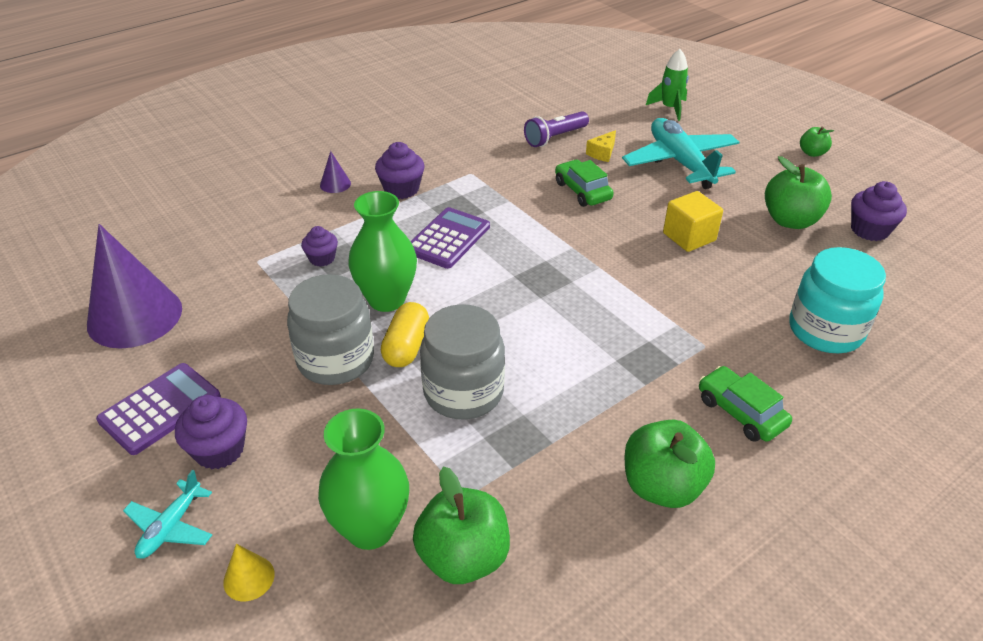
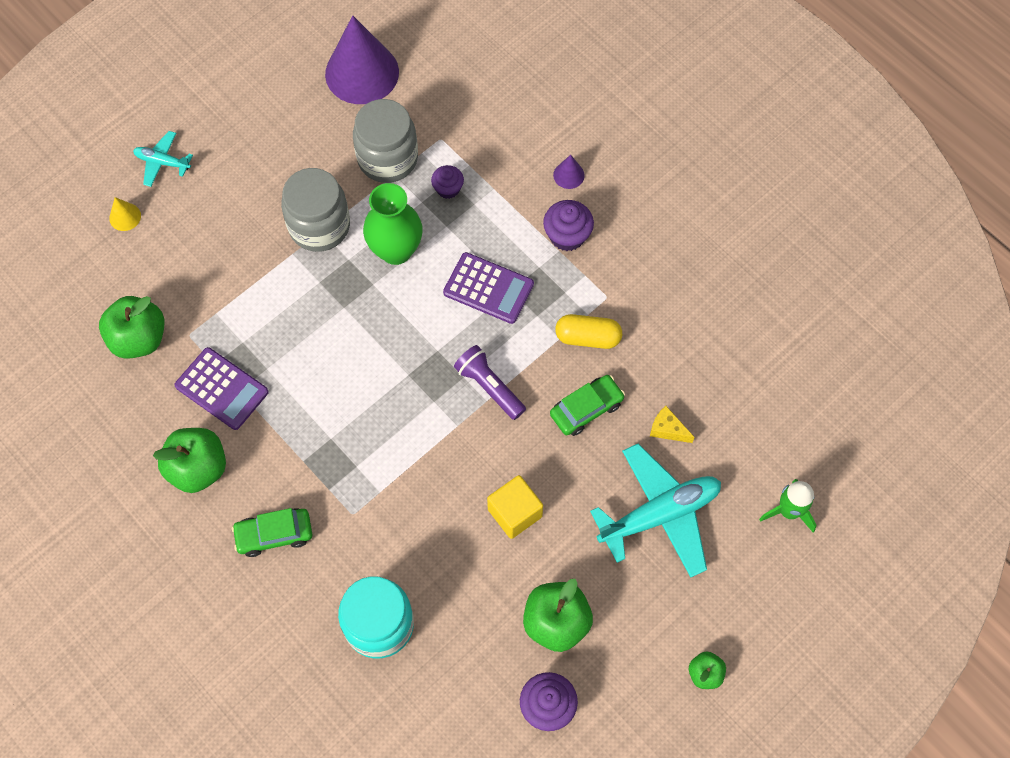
camera: 85 degrees right, 25 degrees up
(160, 408) = (264, 123): purple calculator -> purple calculator (222, 389)
(219, 450) = (226, 171): purple cupcake -> none
(370, 528) = (161, 279): green vase -> none
(406, 347) = (337, 275): yellow capsule -> yellow capsule (588, 337)
(463, 392) = (288, 323): grey jar -> grey jar (387, 158)
(555, 138) = (693, 378): purple flashlight -> purple flashlight (489, 387)
(740, 412) = (274, 534): green car -> green car turned 150 degrees counterclockwise

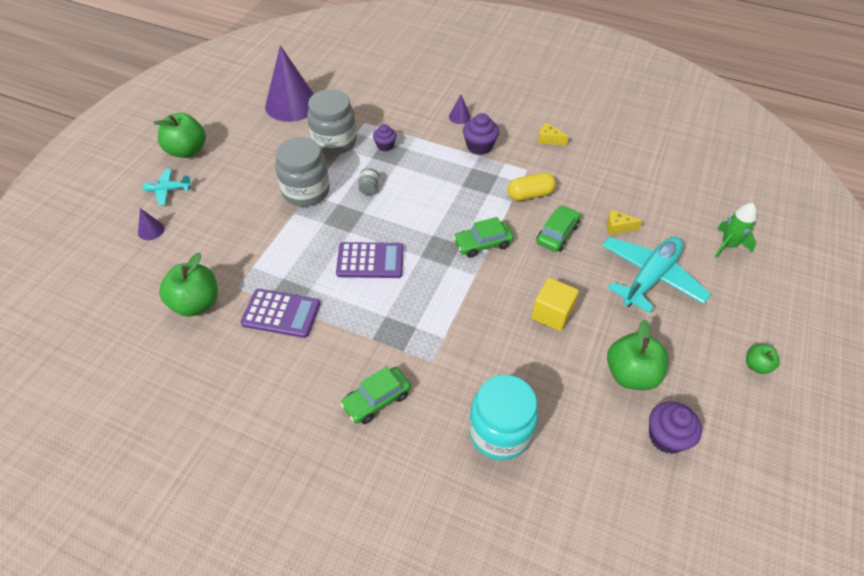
camera: 25 degrees left, 15 degrees down
(125, 217) = (151, 230): yellow cone -> purple cone
(198, 468) = (288, 375): green apple -> green apple (187, 151)
(396, 250) = (369, 188): green vase -> grey jar
(488, 288) = (446, 189): purple calculator -> purple calculator (370, 261)
(489, 387) = (482, 244): purple flashlight -> green car
(665, 259) = (548, 139): none -> yellow cheese

